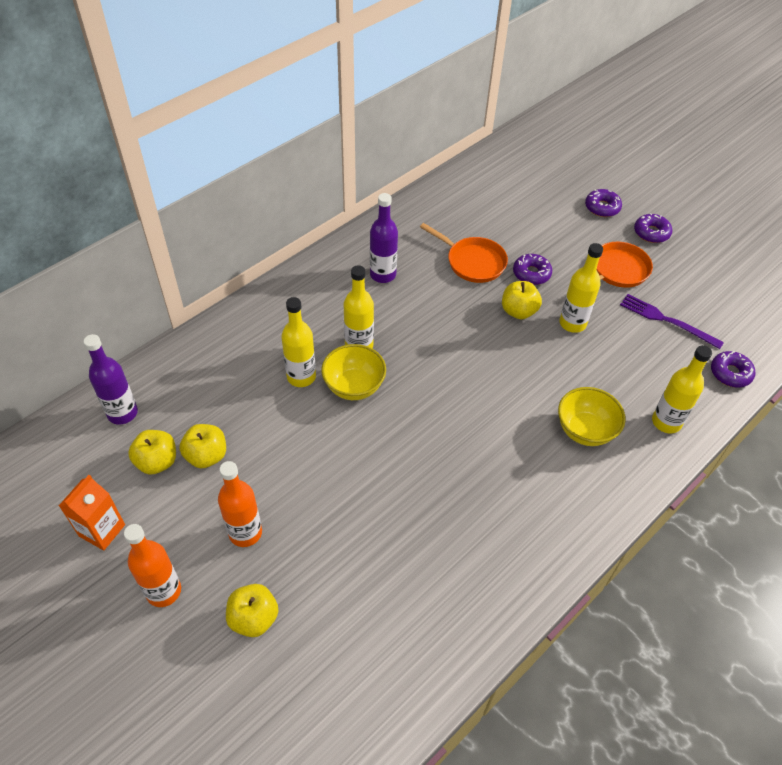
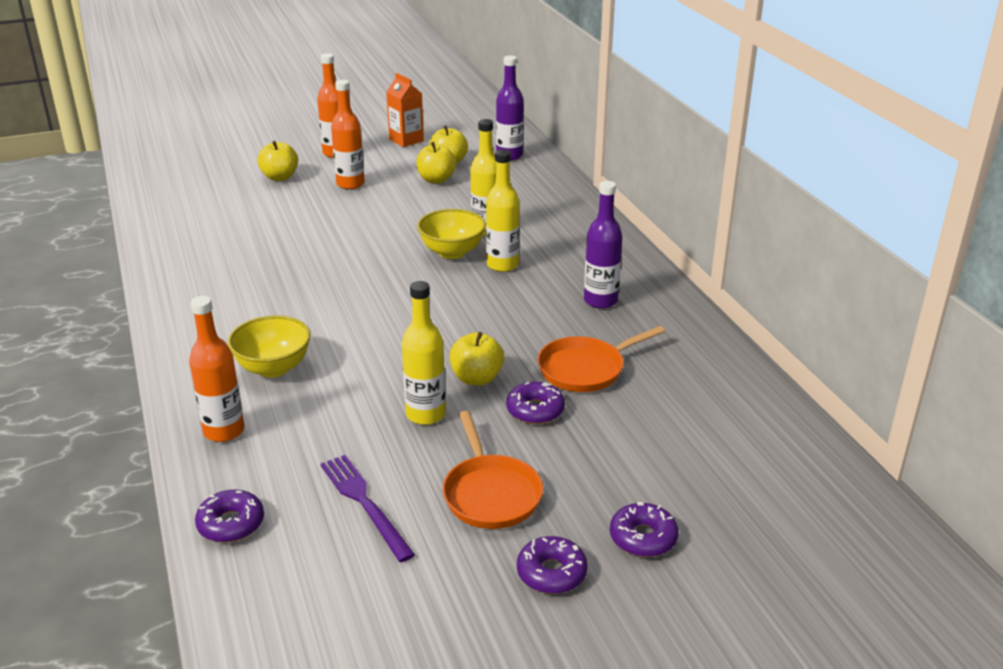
camera: 115 degrees right, 20 degrees down
(666, 422) = (224, 431): yellow bottle -> orange bottle
(667, 321) = (364, 503): purple fork -> purple fork turned 90 degrees counterclockwise

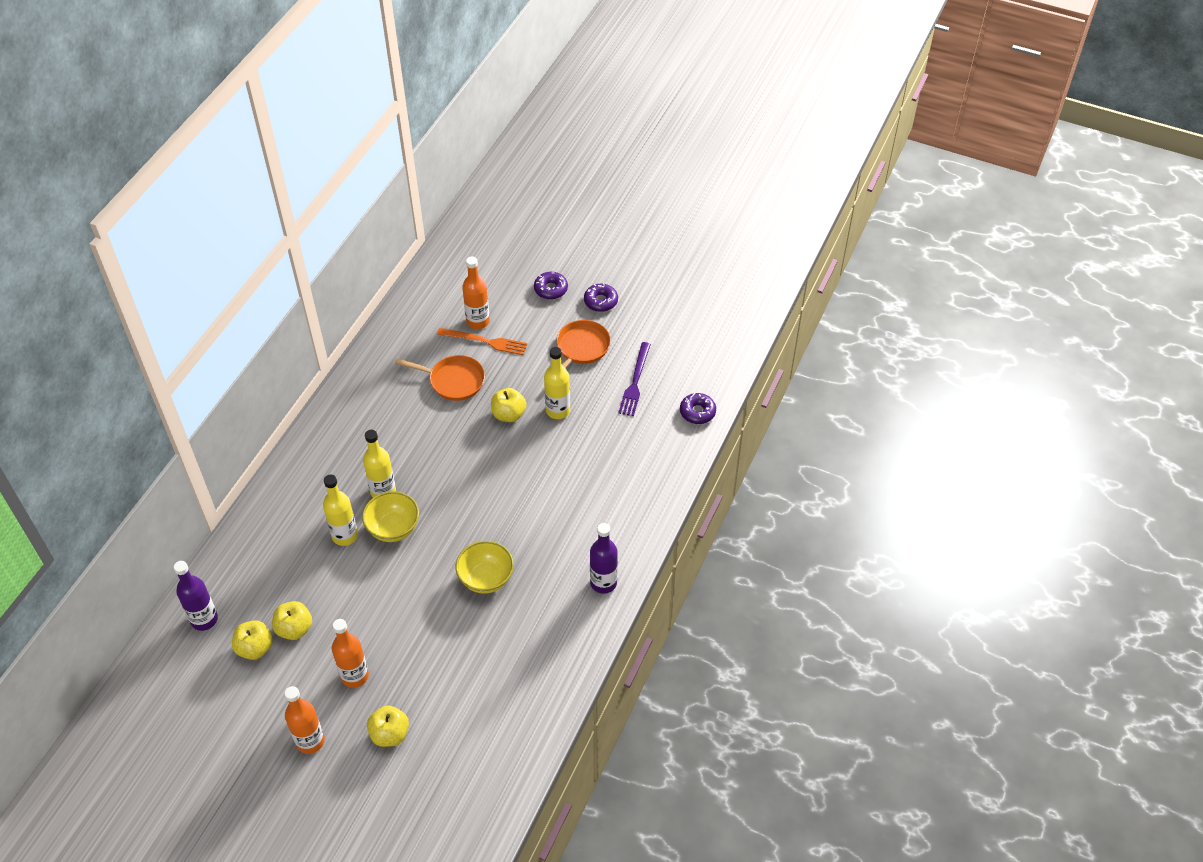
camera: 135 degrees left, 20 degrees up
(224, 431) = (657, 471): orange bottle -> orange bottle (478, 321)
(273, 368) = (595, 500): yellow bowl -> yellow bowl (486, 579)
(406, 140) = (237, 716): orange carton -> none
(535, 410) = (508, 375): purple donut -> none
(600, 301) = (378, 419): purple bottle -> purple bottle (603, 583)
(618, 424) = (485, 341): none -> orange fork

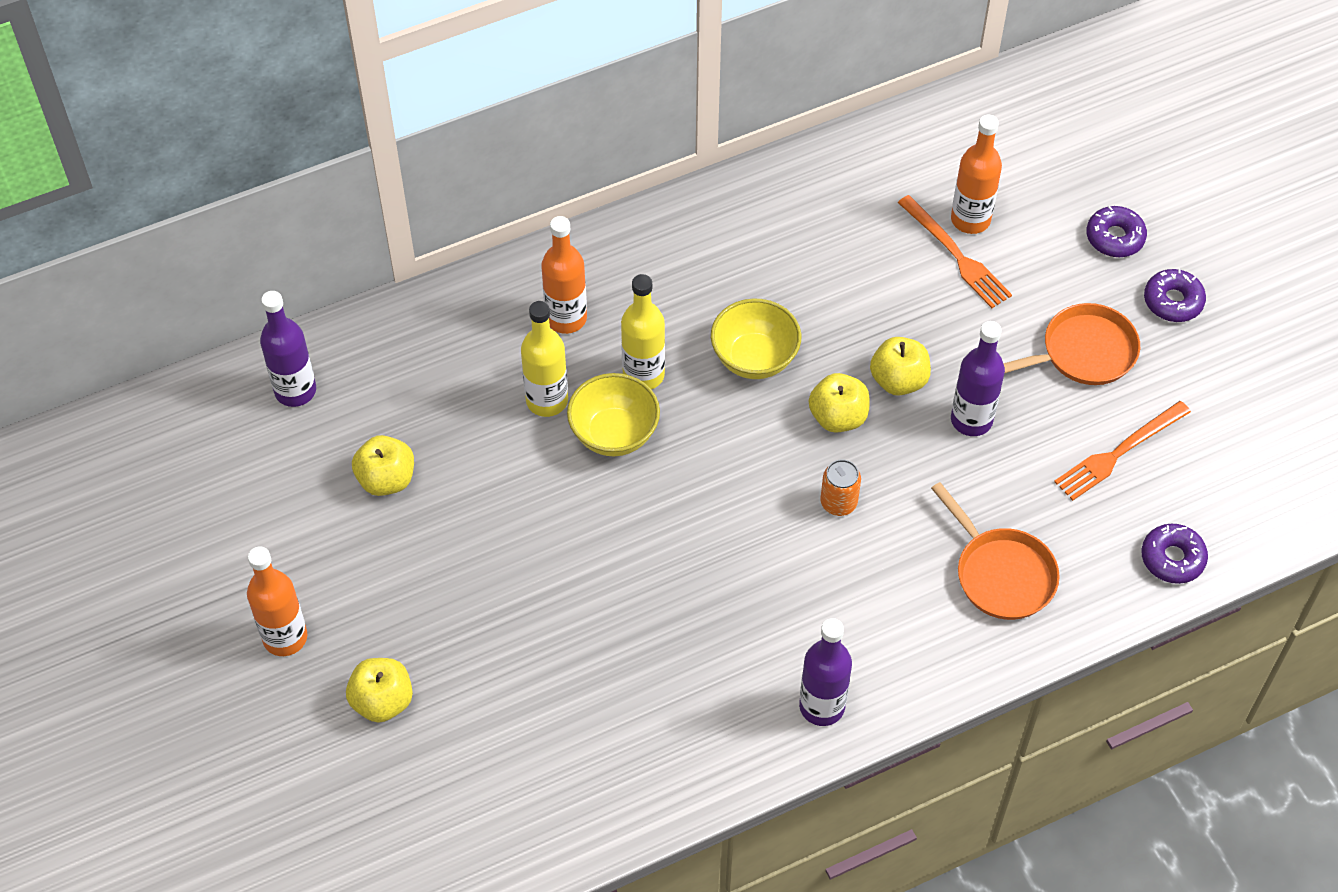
camera: 40 degrees right, 5 degrees up
(255, 648) = (321, 470): yellow apple -> yellow apple (838, 417)
(355, 676) = (405, 594): orange bottle -> orange bottle (566, 318)
(453, 381) = (864, 282): orange pan -> orange pan (1001, 573)
(486, 579) = (672, 587): yellow bowl -> yellow bowl (754, 358)
(530, 487) = (838, 502): none -> orange can
(558, 410) = (971, 420): yellow bottle -> purple bottle
(635, 382) = (1119, 452): purple fork -> orange fork

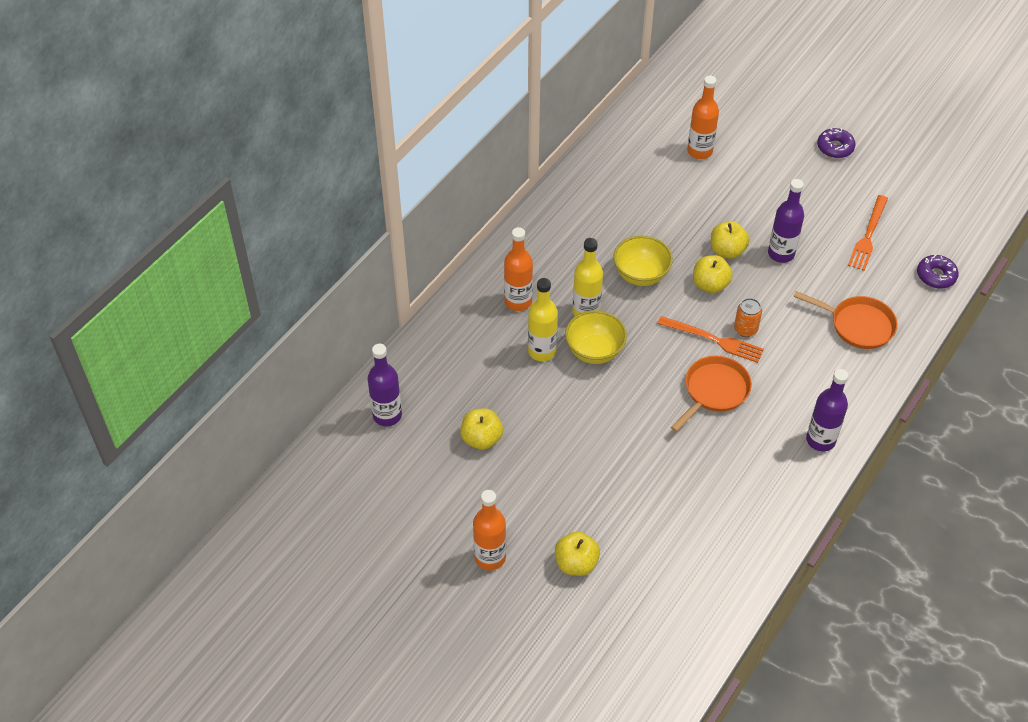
camera: 30 degrees left, 5 degrees down
(956, 255) = (706, 173): orange fork -> orange fork (713, 340)
(1082, 353) = (810, 193): orange pan -> orange pan (714, 391)
(1115, 237) = (781, 128): purple donut -> none

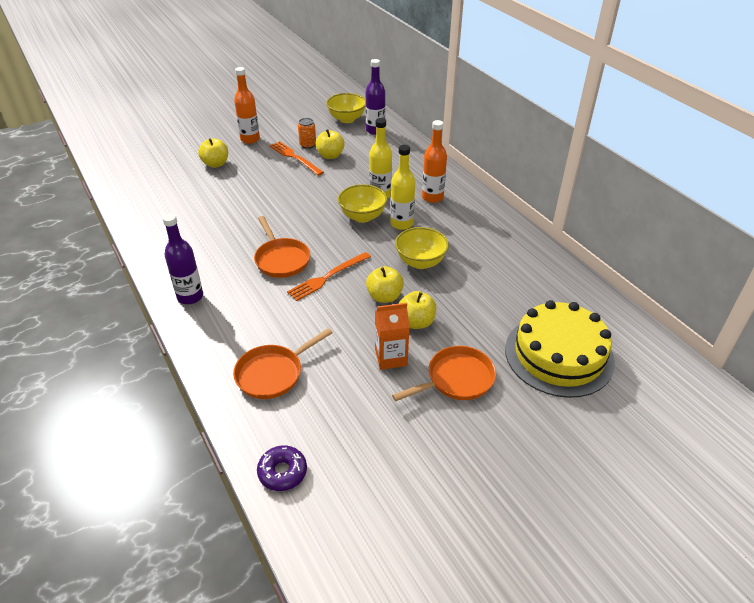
camera: 115 degrees right, 10 degrees down
(370, 463) = (347, 119): none -> yellow bowl
(699, 151) = (559, 355): orange bottle -> yellow cake
(745, 329) = (324, 299): orange can -> orange can (308, 145)
(773, 206) = (456, 379): none -> orange pan
(781, 254) = (391, 357): purple bottle -> orange carton
(835, 147) = (523, 479): purple donut -> none
(868, 235) = (373, 440): orange fork -> orange fork (295, 157)

